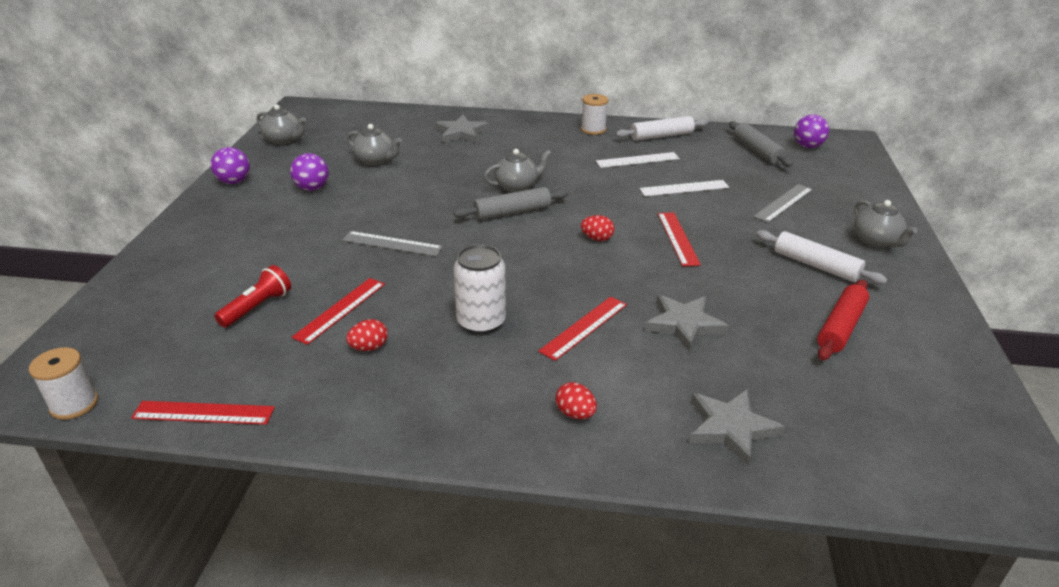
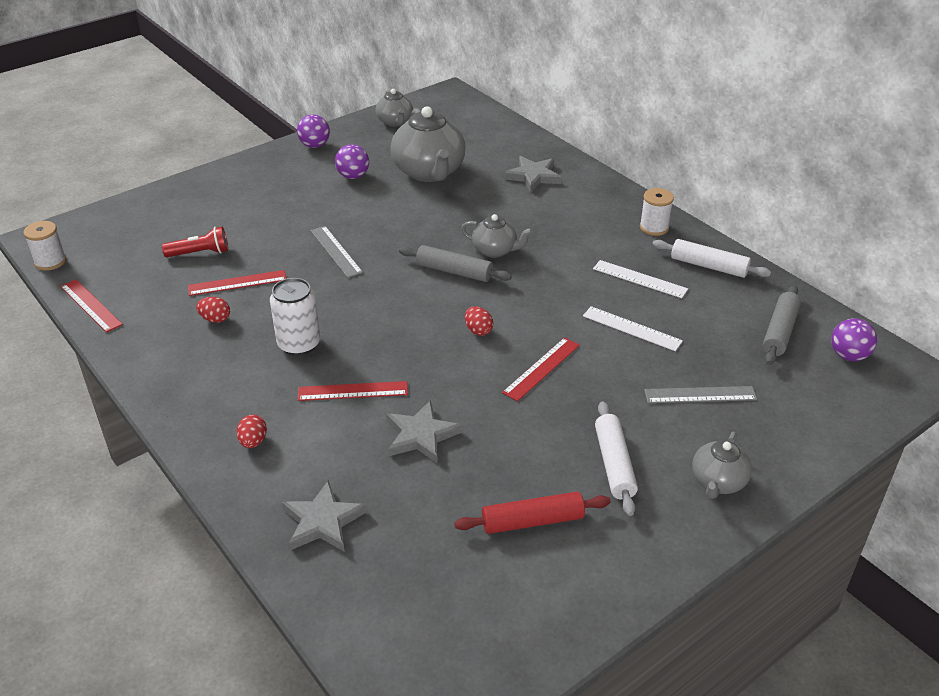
camera: 45 degrees right, 5 degrees up
(375, 160) = (429, 172): grey teapot -> grey teapot, size x1.85

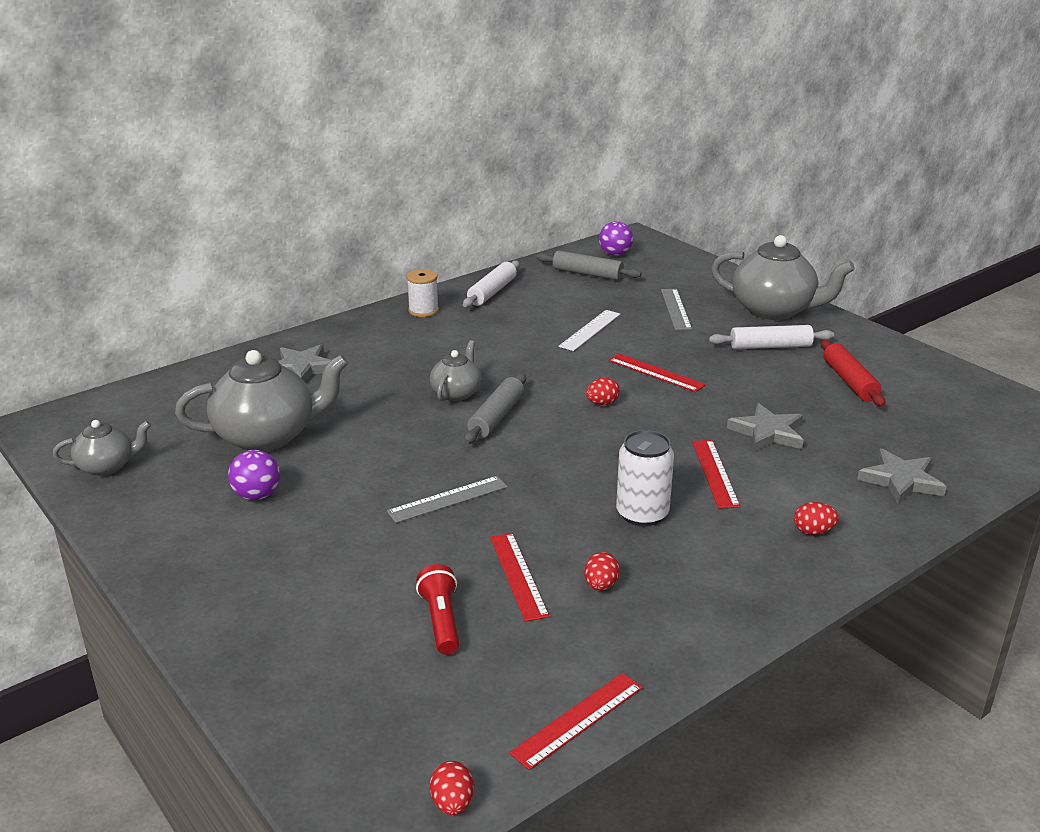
camera: 90 degrees left, 10 degrees down
(50, 261) = (452, 803): white spool -> red egg
(315, 145) = (146, 536): purple ball -> none
(639, 279) = (512, 322): white ruler -> none
(718, 482) = (774, 310): grey teapot -> grey teapot, size x1.85

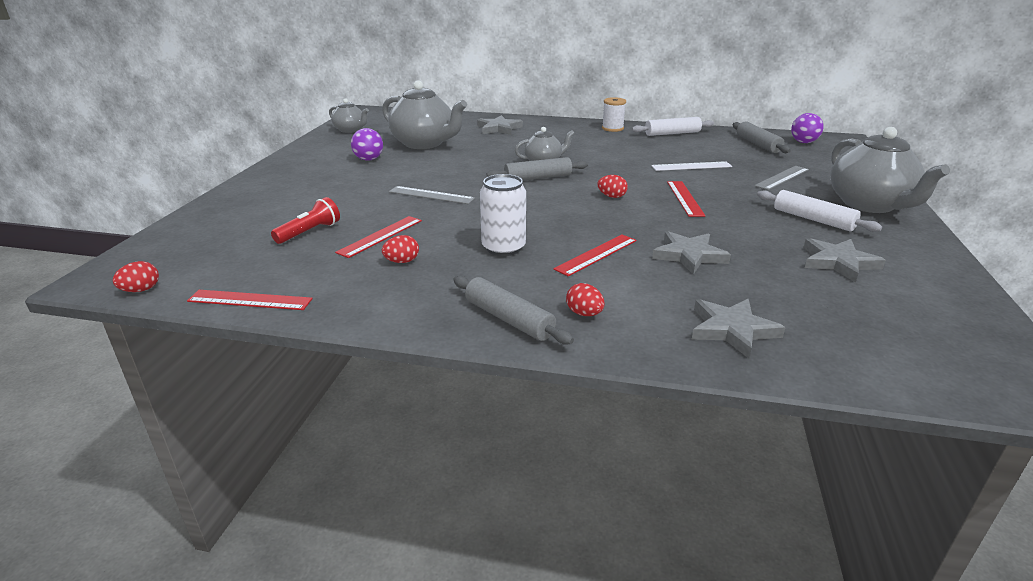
camera: 50 degrees right, 0 degrees up
(784, 573) = (509, 319): none -> grey rolling pin
(850, 381) = (838, 262): red rolling pin -> grey star

